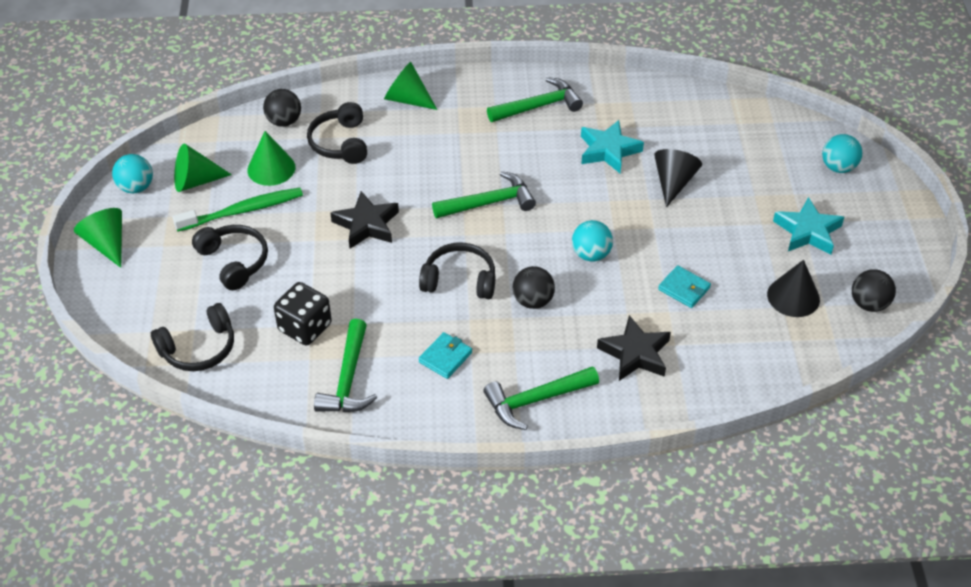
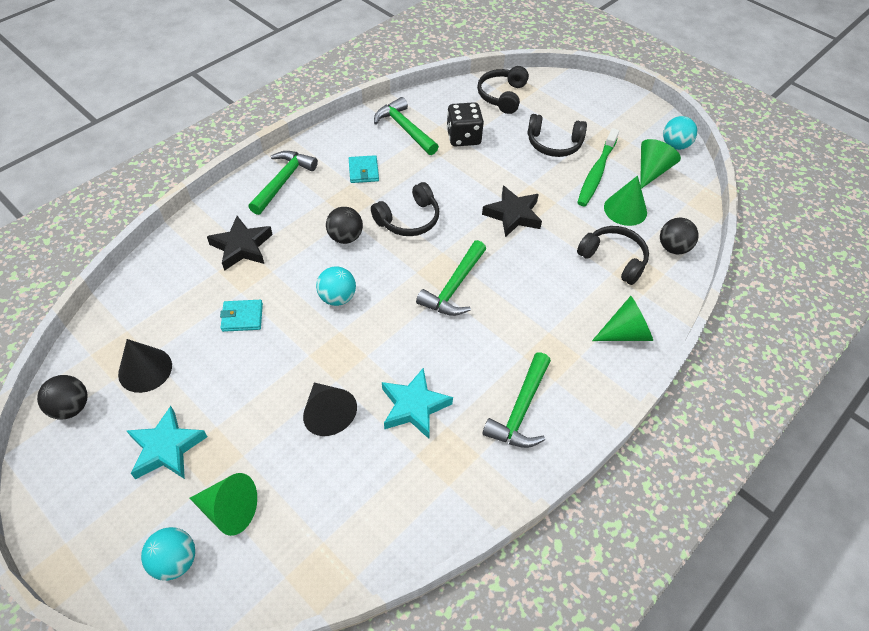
camera: 135 degrees right, 5 degrees up
(107, 244) = (632, 109): green cone -> green cone (229, 510)

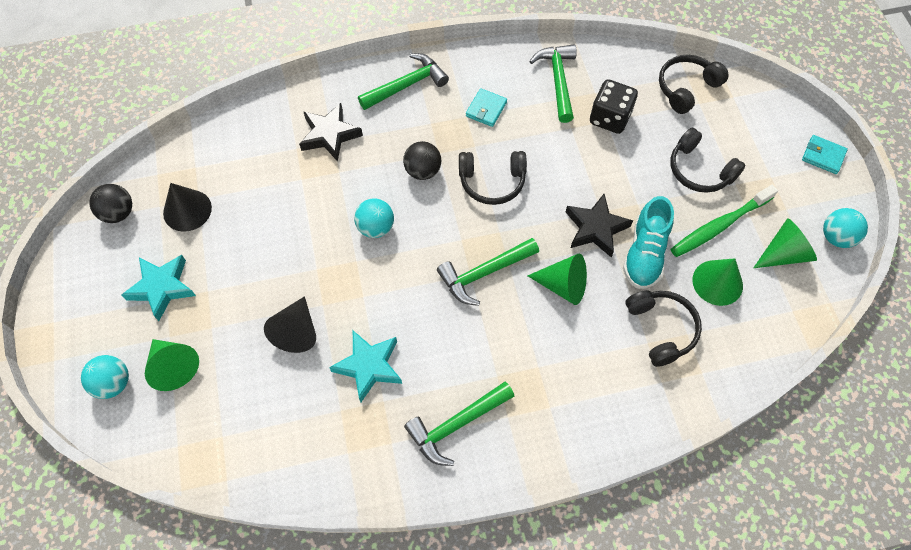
camera: 35 degrees right, 10 degrees up
(242, 317) = (287, 203): turquoise wallet -> turquoise wallet (823, 156)
(561, 215) = (645, 254): none -> turquoise shoe
(625, 333) = (611, 410): green cone -> green cone (563, 285)
(673, 248) = (735, 351): black ball -> none

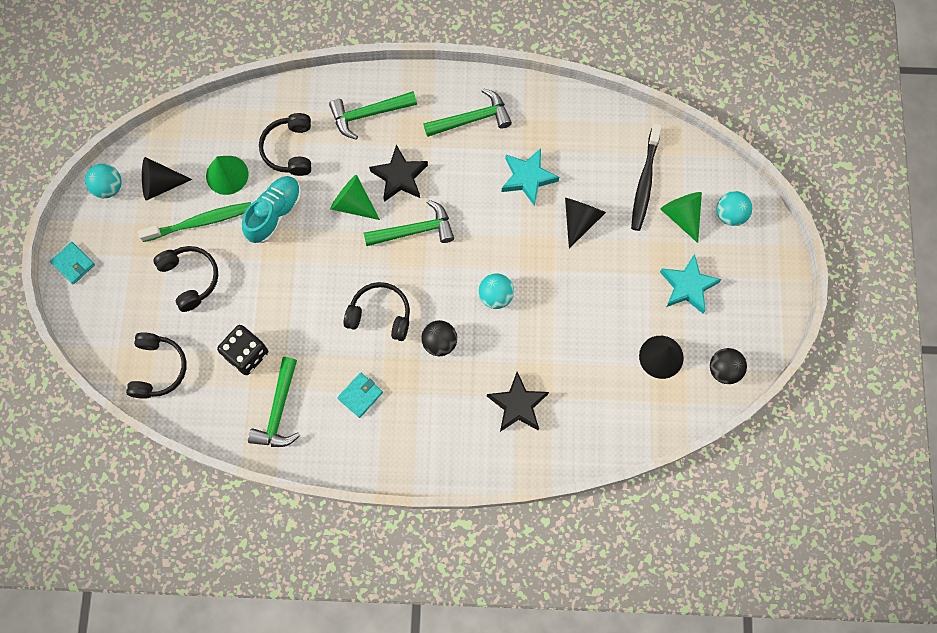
camera: 165 degrees left, 10 degrees up
(223, 398) = (644, 182): none -> black toothbrush
(407, 85) = (429, 445): green hammer -> green hammer (368, 114)
(596, 228) = (306, 246): black star -> black star (399, 177)
(686, 88) = (158, 369): black headphones -> black headphones turned 60 degrees counterclockwise
(783, 254) = (160, 184): green cone -> black cone

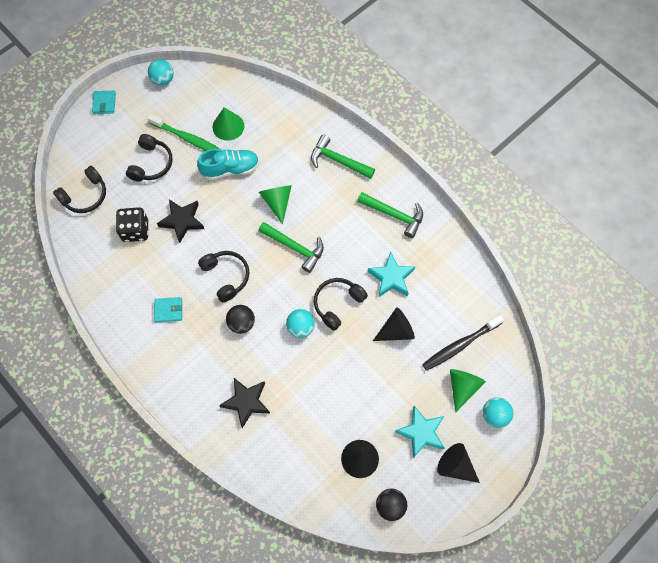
camera: 45 degrees right, 5 degrees down
(160, 184) = (189, 101): black cone -> black cone (455, 466)
(279, 411) = (118, 277): green hammer -> none
(290, 149) = (275, 142): black headphones -> black headphones (337, 304)
(399, 177) = (318, 210): black star -> black star (182, 221)

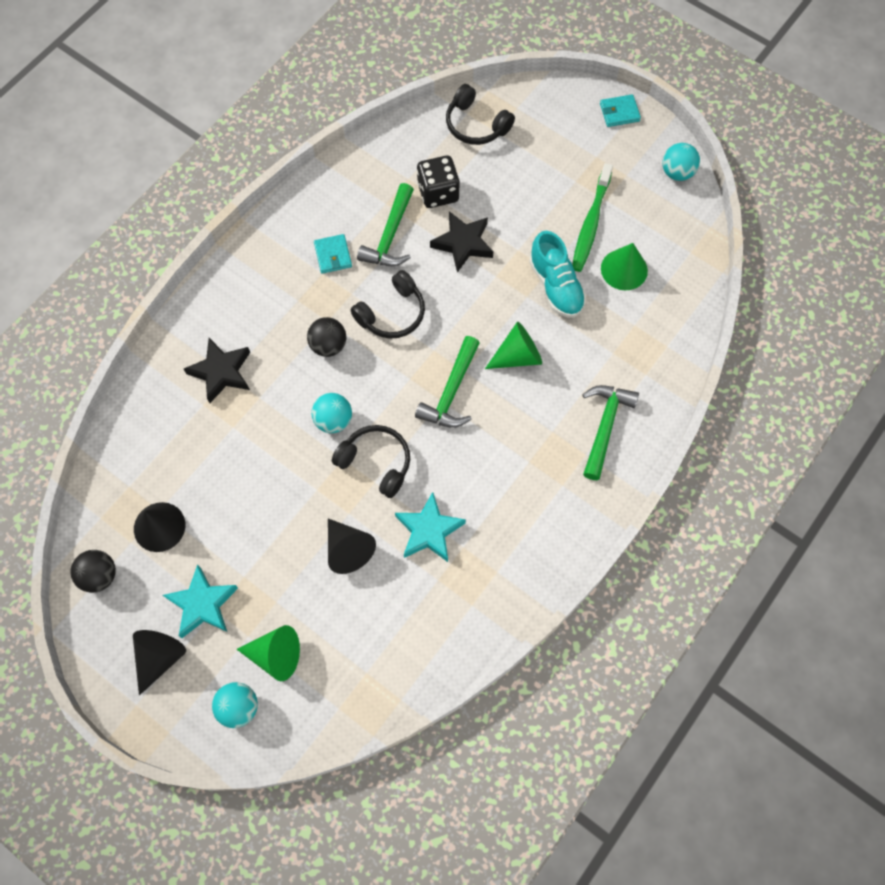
camera: 80 degrees right, 0 degrees up
(151, 164) = (541, 188): black headphones -> none
(394, 215) = (531, 521): green hammer -> green hammer (390, 236)
(460, 345) = (339, 644): black toothbrush -> none

